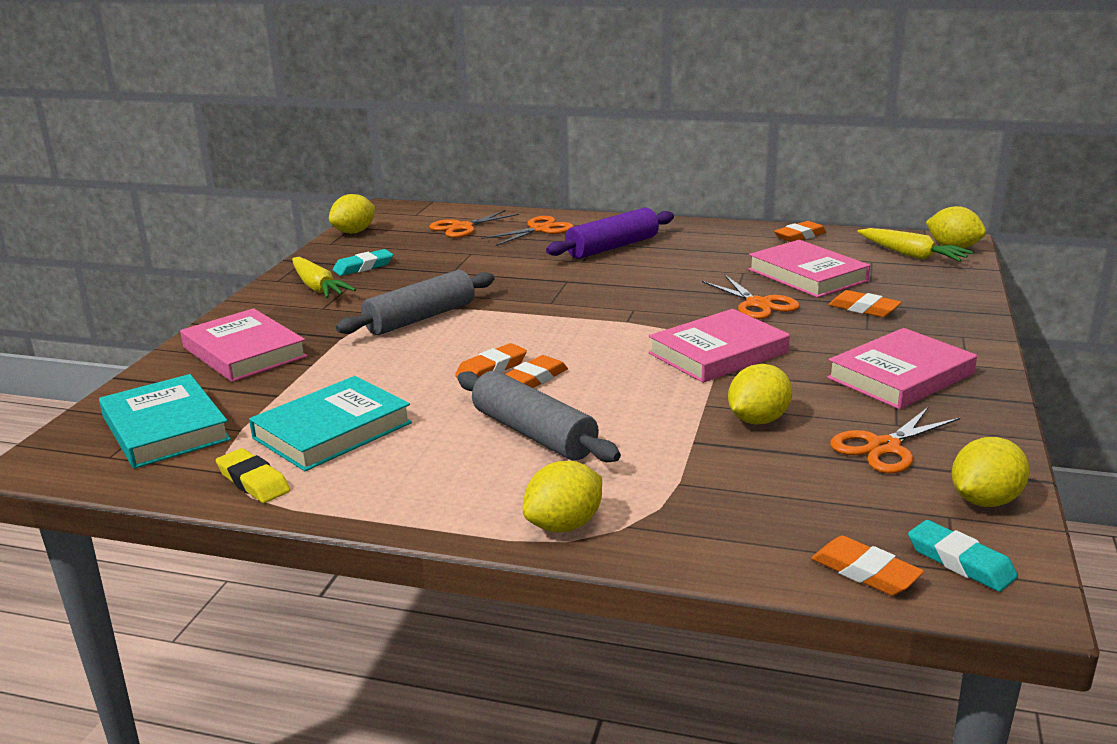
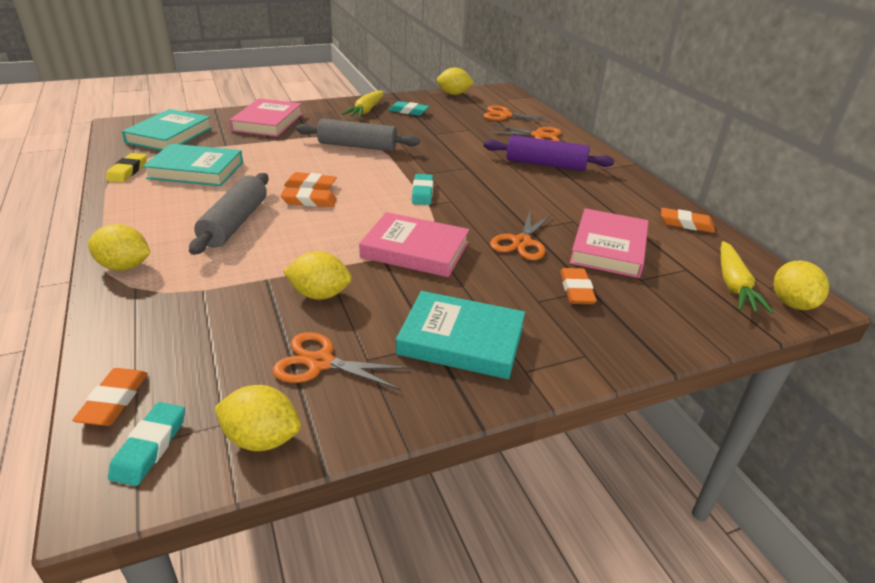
camera: 50 degrees right, 10 degrees up
(596, 317) = (422, 192): none -> turquoise eraser
(900, 376) = (461, 340): pink book -> turquoise book

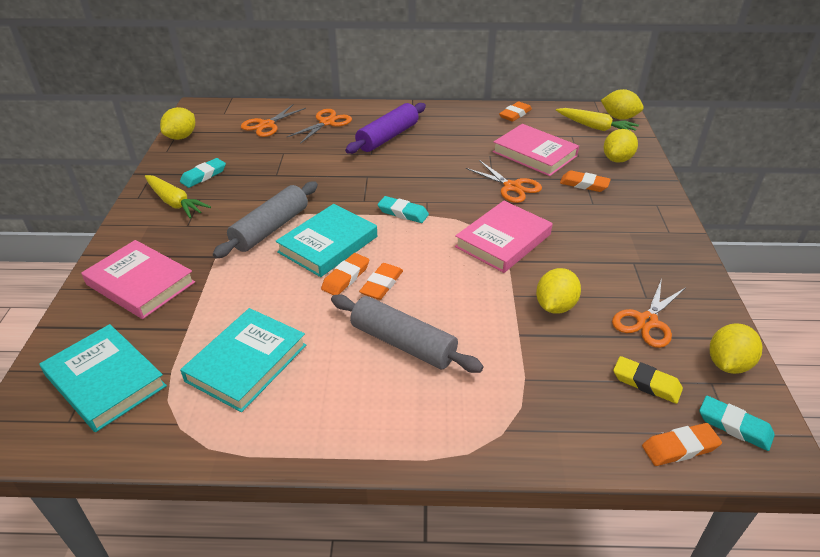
camera: 65 degrees left, 5 degrees up
(114, 400) = (679, 447): orange eraser -> orange eraser turned 45 degrees counterclockwise
(124, 266) = (461, 437): yellow lemon -> yellow lemon (617, 159)
(128, 171) = (203, 430): yellow eraser -> yellow eraser (646, 383)
(461, 340) = (631, 249): turquoise book -> turquoise book (328, 244)

